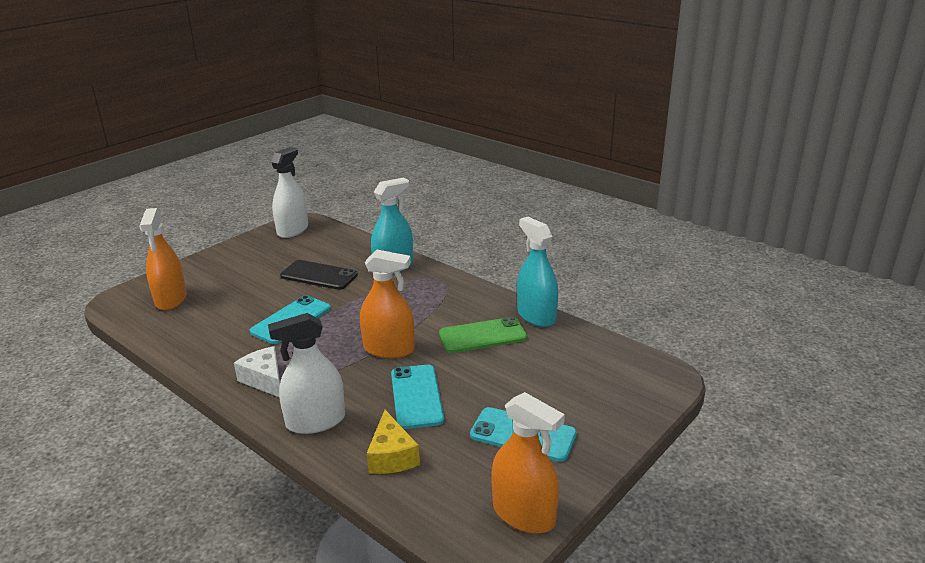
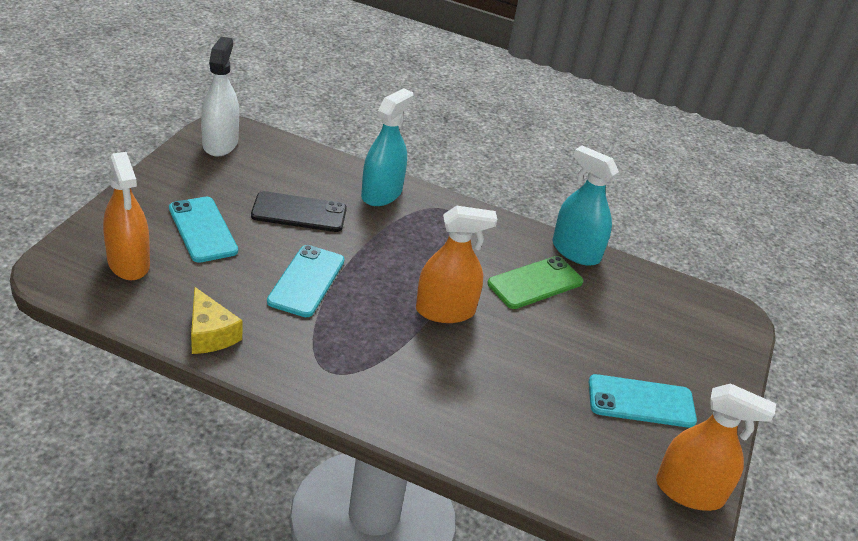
camera: 25 degrees left, 10 degrees up
(265, 380) = (329, 368): white cheese -> none
(315, 421) = (422, 415): white spray bottle -> none
(391, 456) = (528, 446): yellow cheese -> yellow cheese (210, 334)
(416, 396) = (511, 369): turquoise phone -> turquoise phone (202, 230)

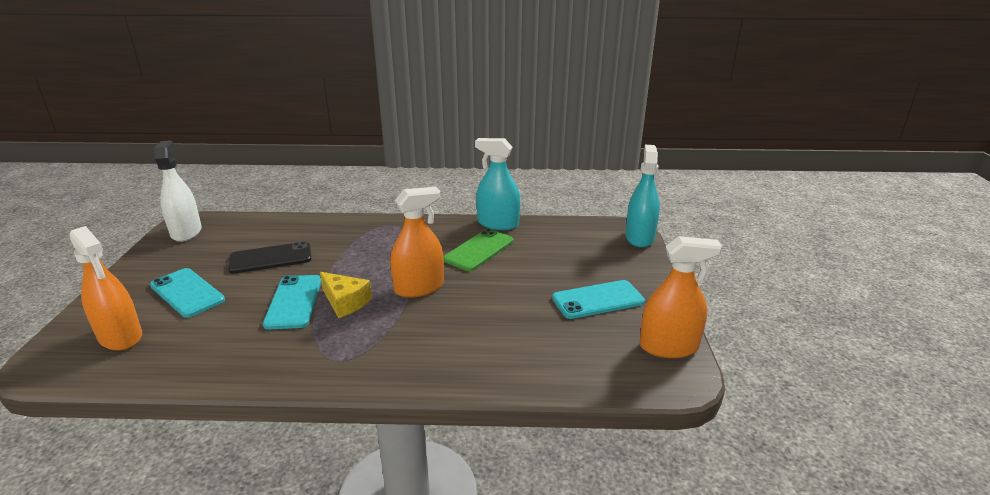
camera: 15 degrees left, 10 degrees down
(210, 334) = (217, 367): yellow cheese -> yellow cheese (345, 302)
(381, 194) = (334, 229): turquoise spray bottle -> turquoise spray bottle (639, 237)

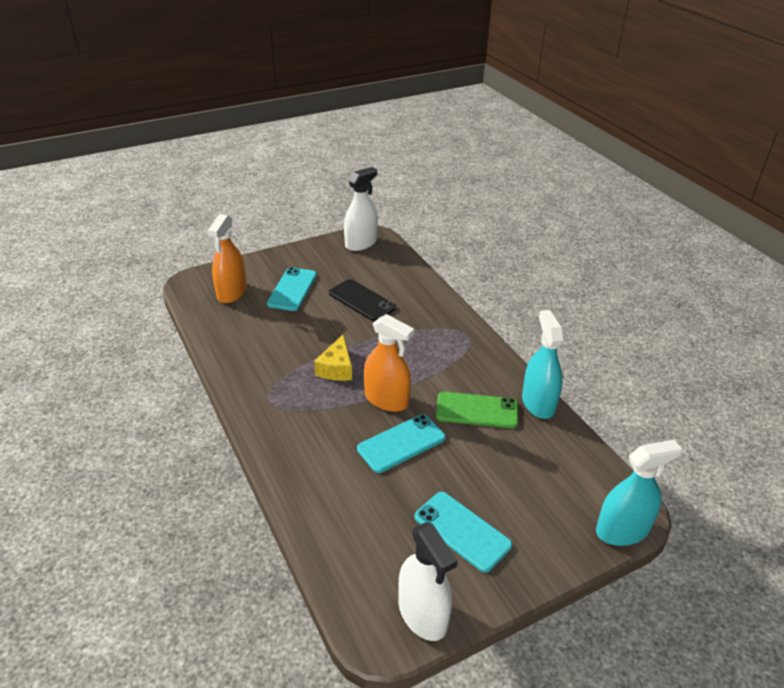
camera: 60 degrees right, 10 degrees up
(294, 302) = (318, 343): turquoise phone -> turquoise phone (401, 443)
(668, 347) = (423, 614): orange spray bottle -> white spray bottle

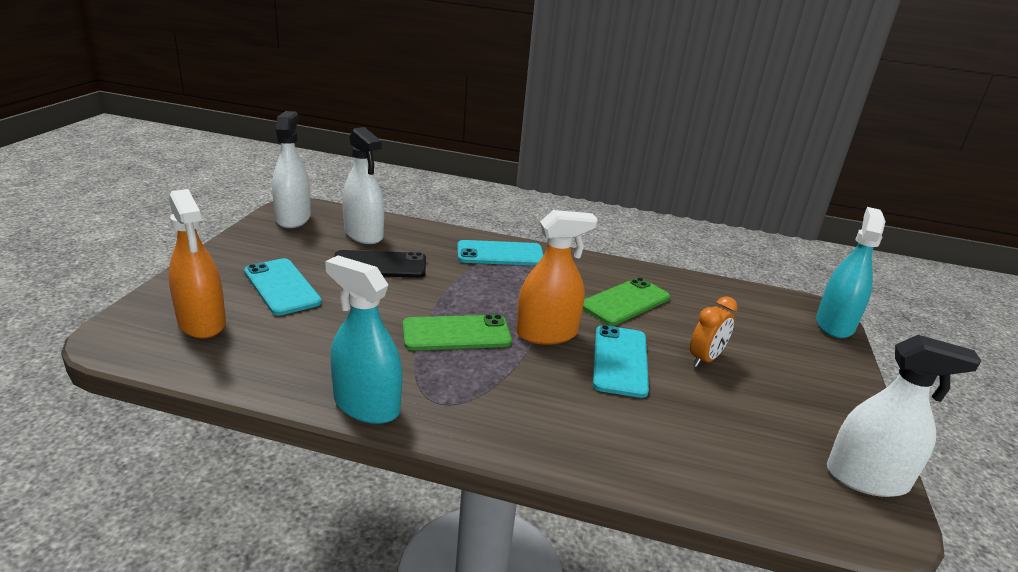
camera: 50 degrees left, 10 degrees down
(336, 368) = (456, 333): yellow cheese -> green phone
(384, 273) = (363, 234): none -> white spray bottle
(460, 480) = (705, 359): none -> orange clock
(462, 531) = (773, 395): turquoise phone -> turquoise phone (500, 254)
(538, 403) = (652, 274): turquoise spray bottle -> turquoise spray bottle (366, 405)

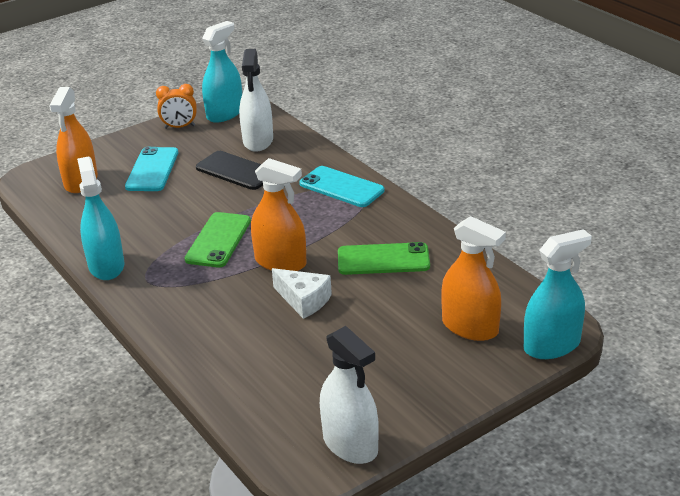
camera: 45 degrees right, 5 degrees up
(293, 218) = (225, 113): white spray bottle -> turquoise spray bottle
(456, 333) = (218, 240): green phone -> green phone turned 75 degrees clockwise
(620, 361) = (304, 300): turquoise phone -> white cheese
(705, 359) = (373, 324): orange clock -> orange clock (179, 127)
(768, 332) = (470, 327): none -> orange spray bottle

